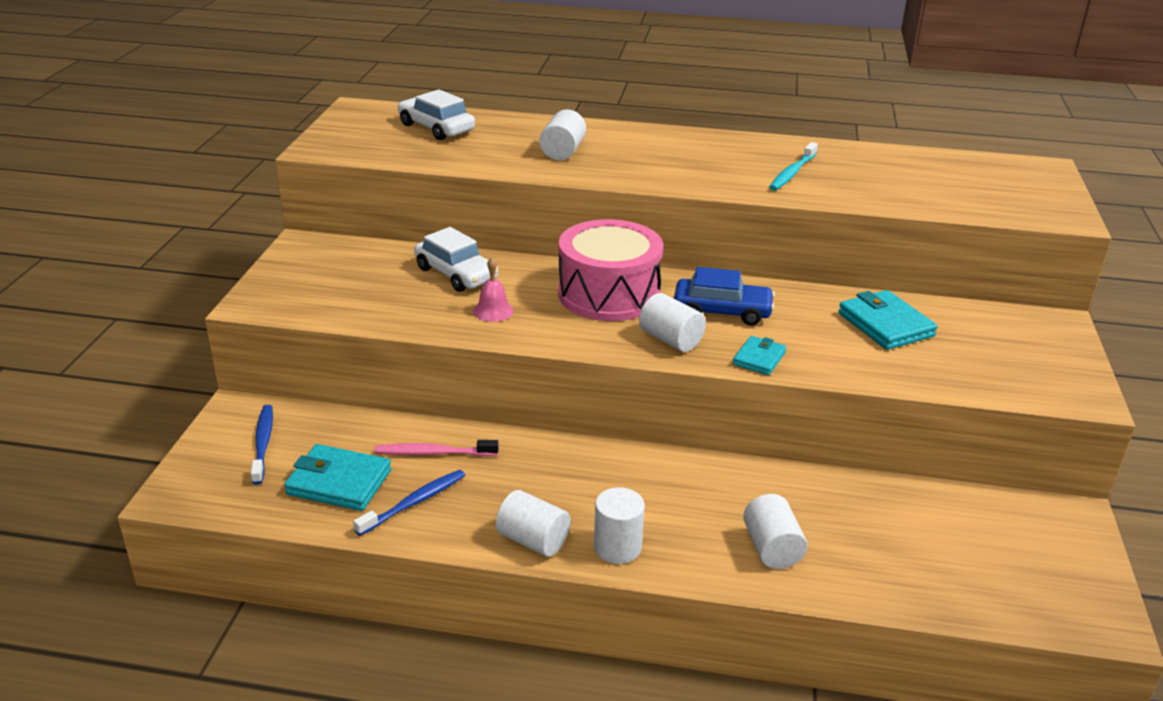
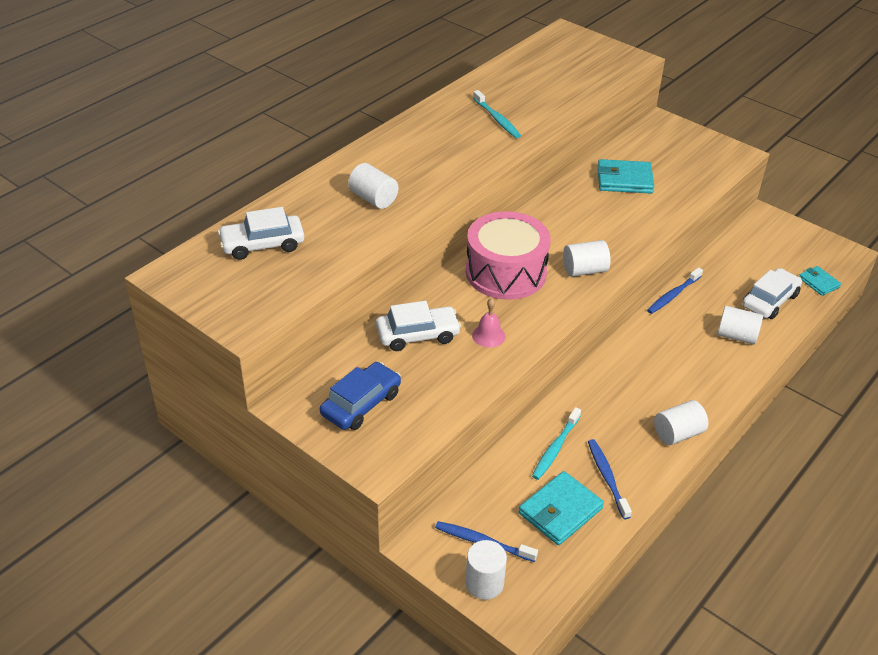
camera: 60 degrees left, 10 degrees up
(433, 453) = (555, 448): pink toothbrush -> turquoise toothbrush
(617, 547) = (703, 398): white cylinder -> white cylinder (484, 583)
(722, 311) = (564, 234): blue car -> blue car (361, 404)
(759, 358) = (630, 244): turquoise wallet -> turquoise wallet (818, 282)
(791, 472) = (673, 295): none -> blue toothbrush
(885, 564) = (770, 300): none -> white car

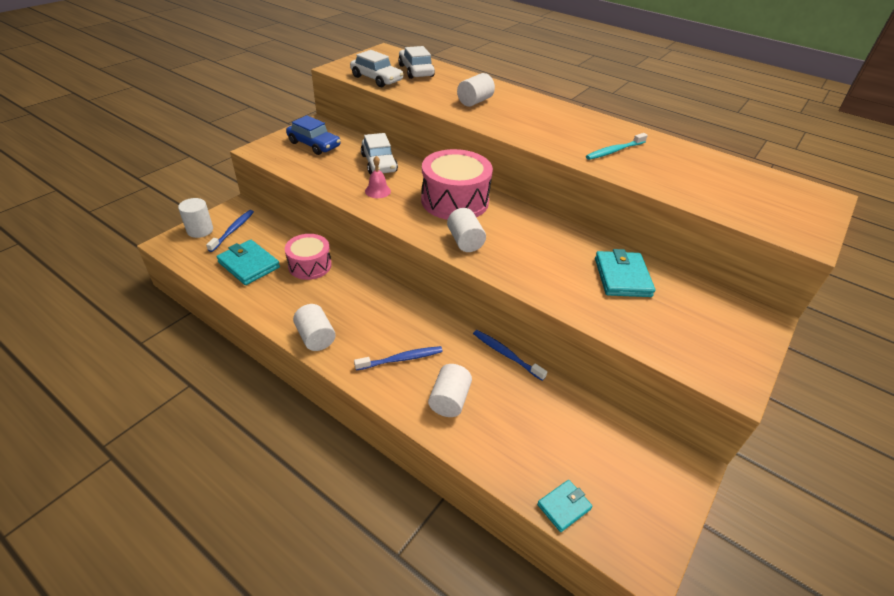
camera: 85 degrees right, 0 degrees up
(555, 448) = (310, 265): turquoise toothbrush -> pink drum
(607, 477) = (275, 290): blue toothbrush -> blue toothbrush (401, 359)
(770, 300) = (515, 442): white car -> white car (376, 79)

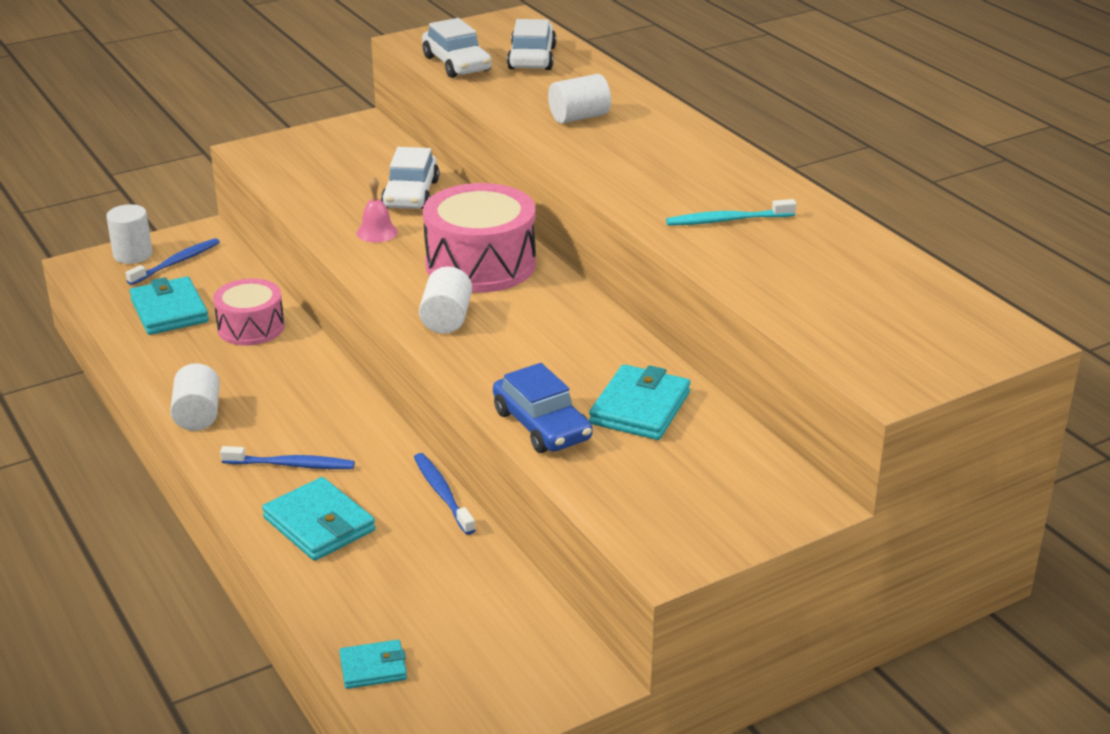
camera: 25 degrees right, 10 degrees down
(314, 144) = (335, 153): blue car -> blue car (542, 425)
(449, 400) = (319, 524): white cylinder -> turquoise wallet

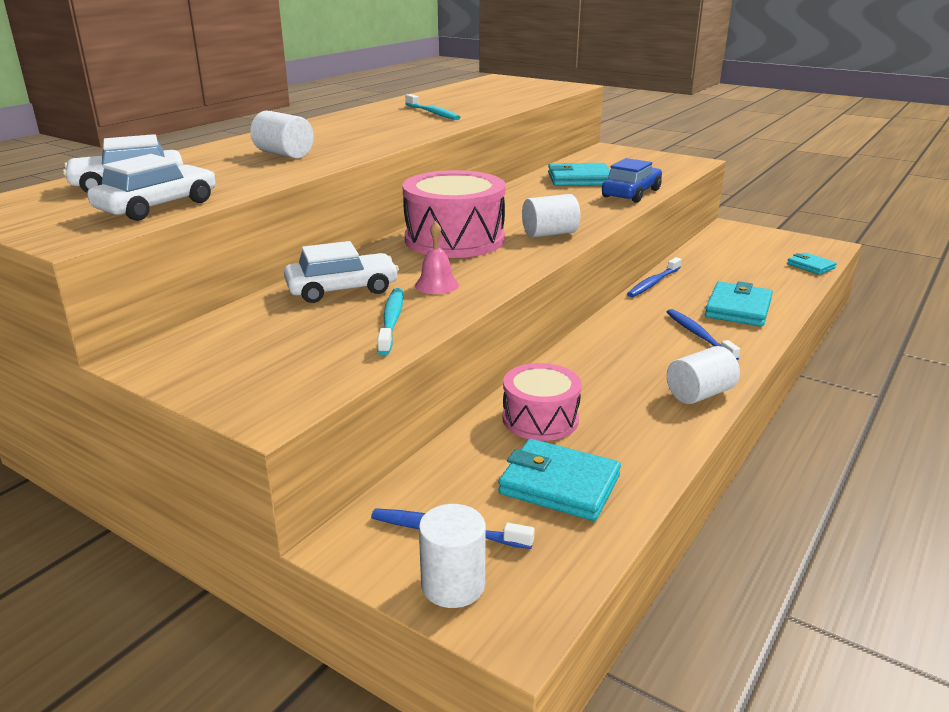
camera: 115 degrees left, 5 degrees down
(169, 311) = (559, 485): turquoise wallet -> turquoise wallet turned 75 degrees clockwise
(329, 202) = (391, 321): none -> turquoise toothbrush

